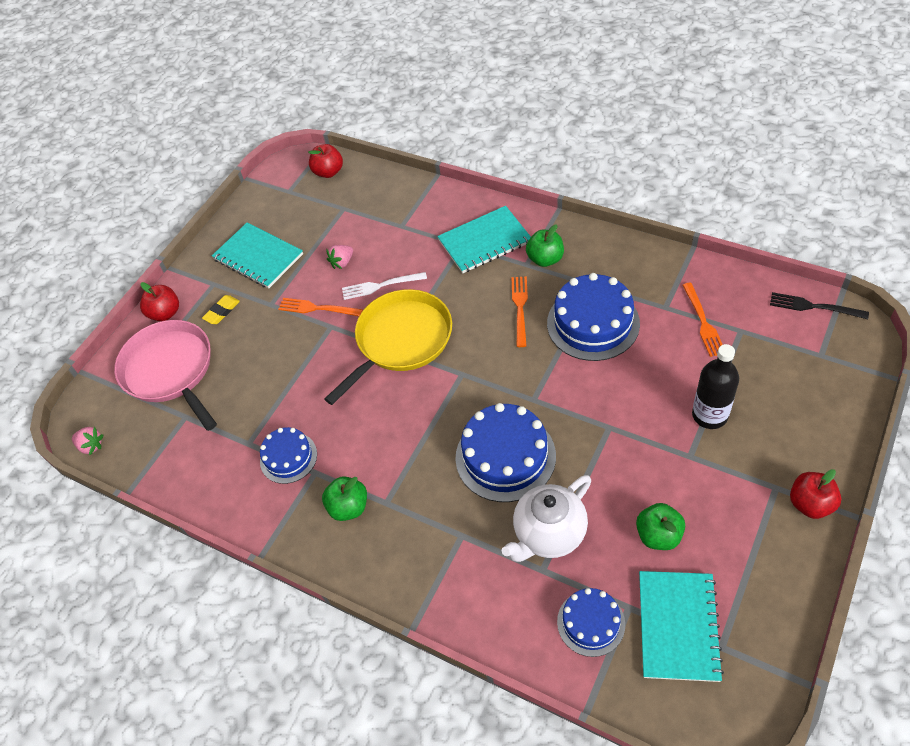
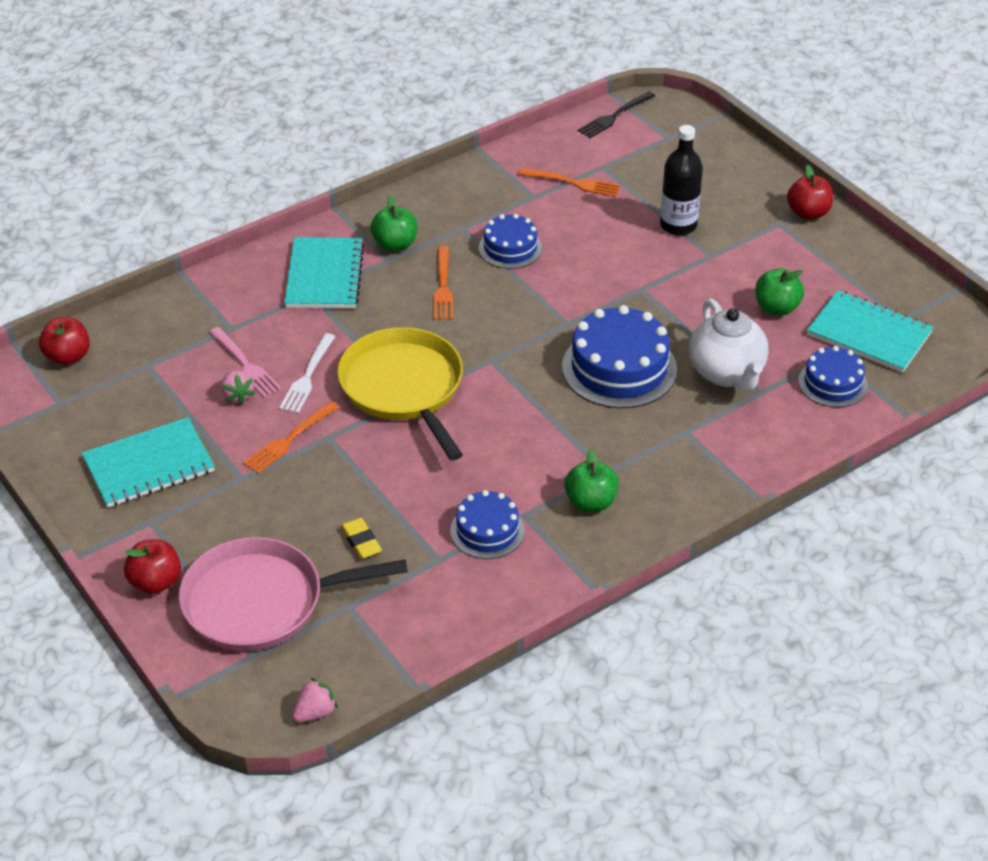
camera: 70 degrees left, 10 degrees down
(222, 311) = (208, 526): yellow eraser -> yellow eraser (361, 541)
(372, 251) = (246, 365): none -> pink fork
(520, 308) = (443, 287): orange fork -> orange fork turned 120 degrees counterclockwise
(593, 323) = (510, 248): blue cake -> blue cake, size x0.59

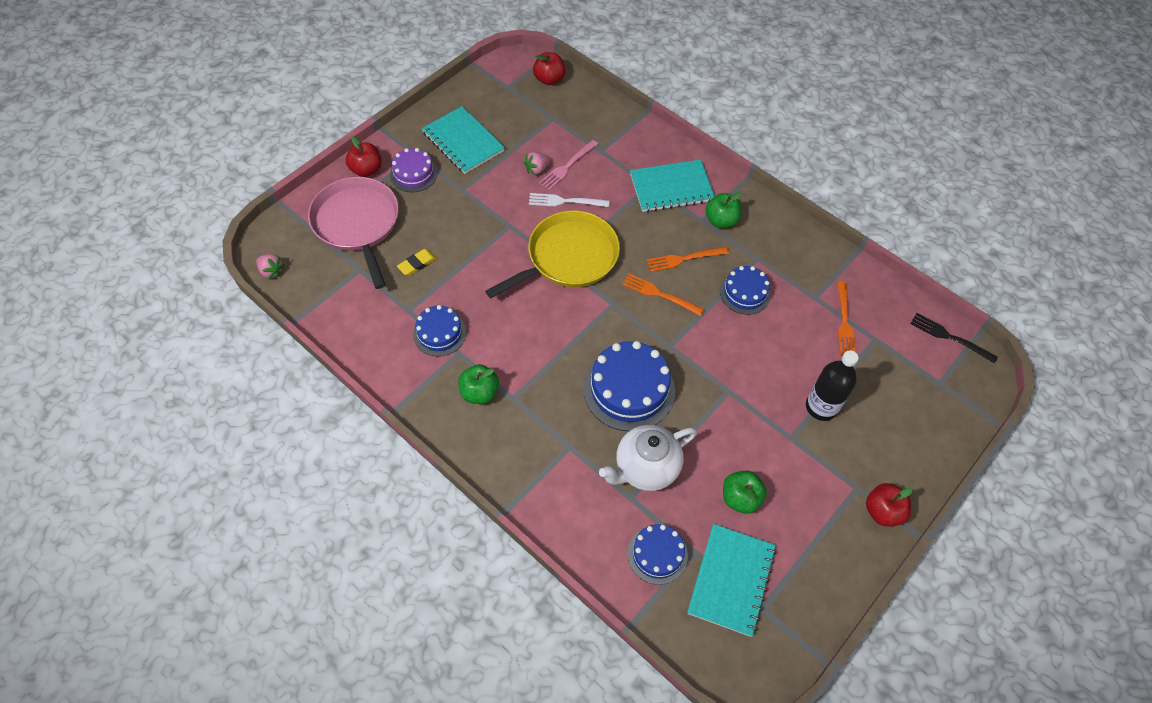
camera: 75 degrees right, 15 degrees up
(188, 528) = (413, 174): none -> purple cake
(289, 440) = (502, 205): orange fork -> orange fork (659, 294)

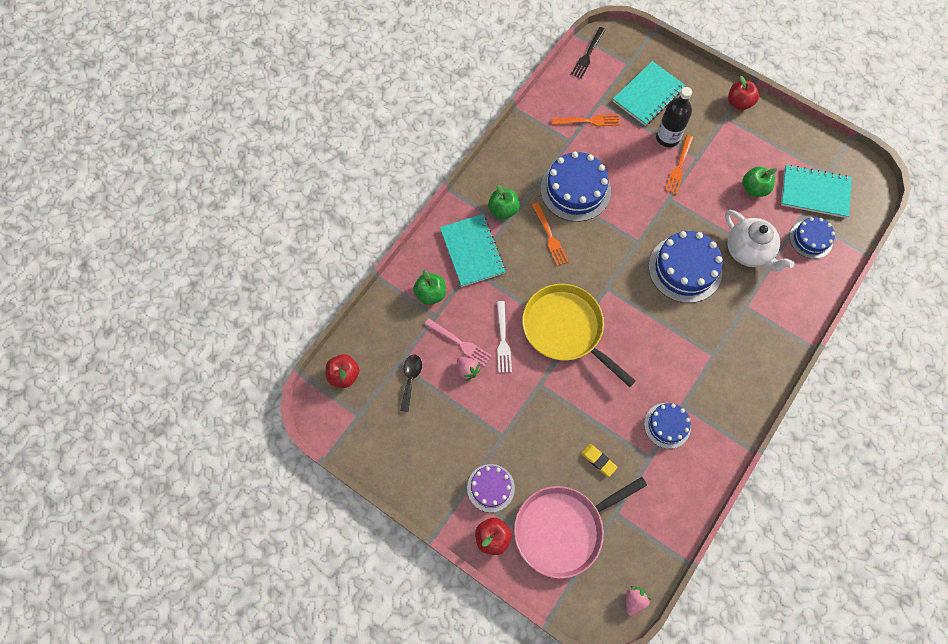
camera: 95 degrees left, 10 degrees up
(463, 142) = (441, 447): turquoise notebook -> turquoise notebook (648, 95)
(479, 392) = (716, 382): green apple -> green apple (430, 294)
(536, 125) = (410, 379): none -> black spoon
(659, 294) = (590, 253): orange fork -> orange fork (679, 167)
(745, 293) = (575, 190): blue cake -> blue cake, size x1.69

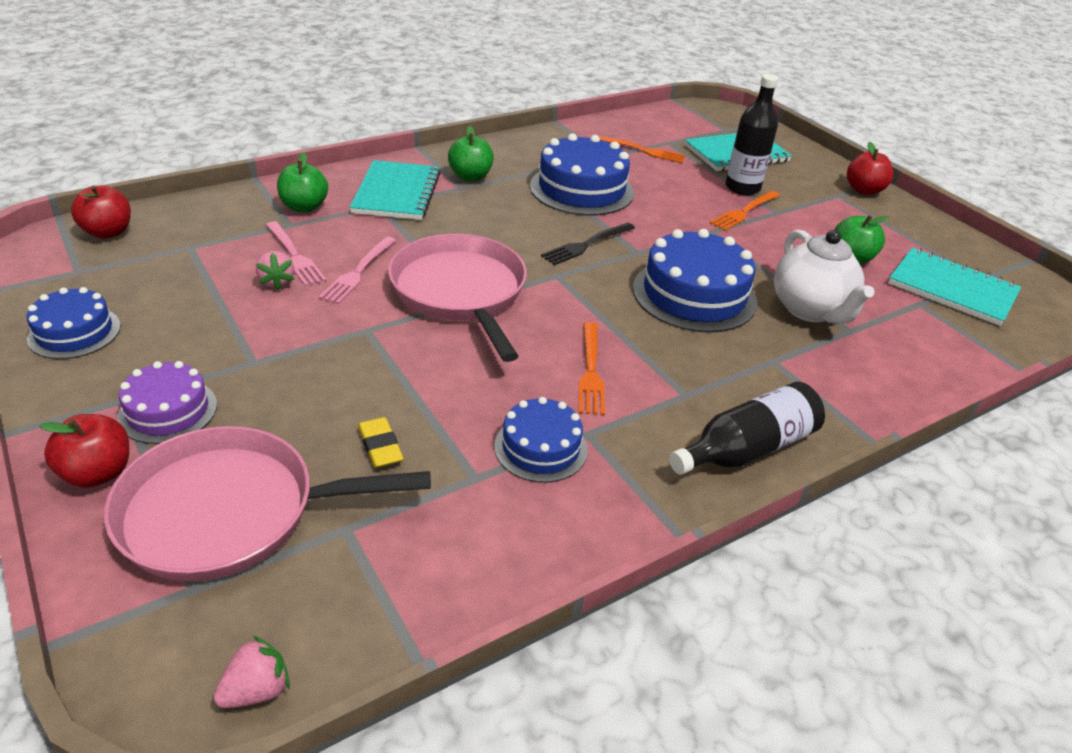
camera: 20 degrees right, 30 degrees down
(410, 379) = (189, 264): black spoon -> none
(503, 340) = (358, 272): white fork -> pink fork
(550, 236) = (513, 212): orange fork -> orange fork (591, 372)
(566, 329) = (460, 292): yellow pan -> pink pan
(588, 55) = (677, 112): black fork -> black fork (586, 245)
(755, 379) = (747, 449): none -> black bottle
(811, 239) = (927, 329): blue cake -> blue cake (74, 332)

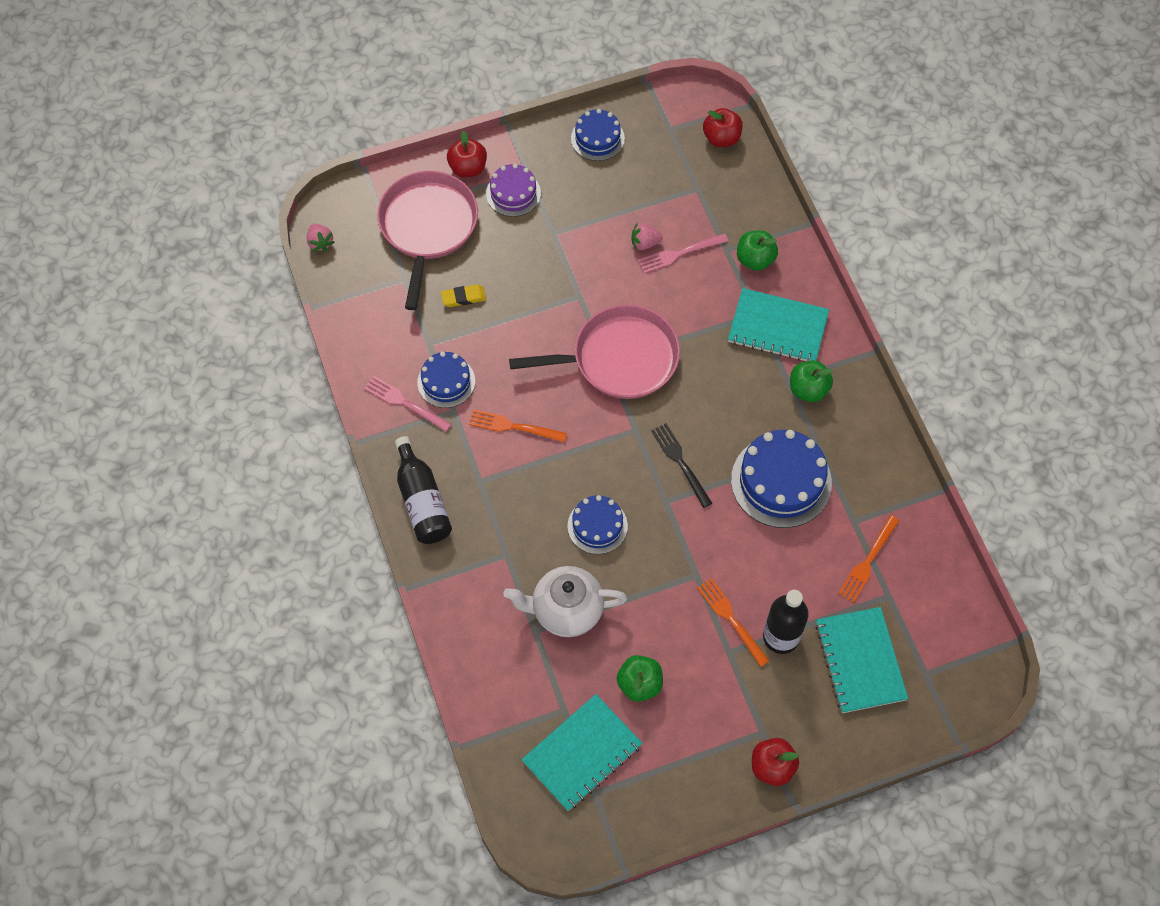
camera: 105 degrees right, 25 degrees up
(358, 272) = (652, 293): pink fork -> pink fork (404, 403)
(694, 295) = (597, 526): blue cake -> blue cake, size x0.59

